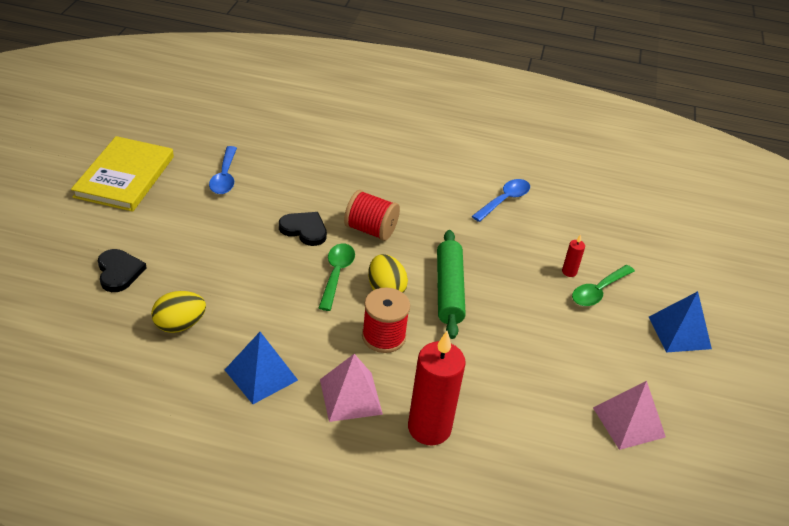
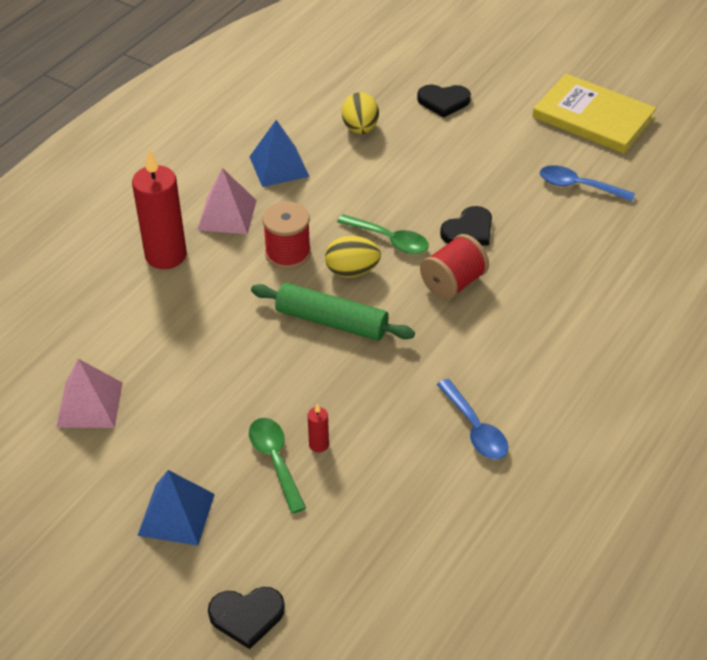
camera: 115 degrees right, 5 degrees up
(717, 276) = (247, 616): none -> black heart

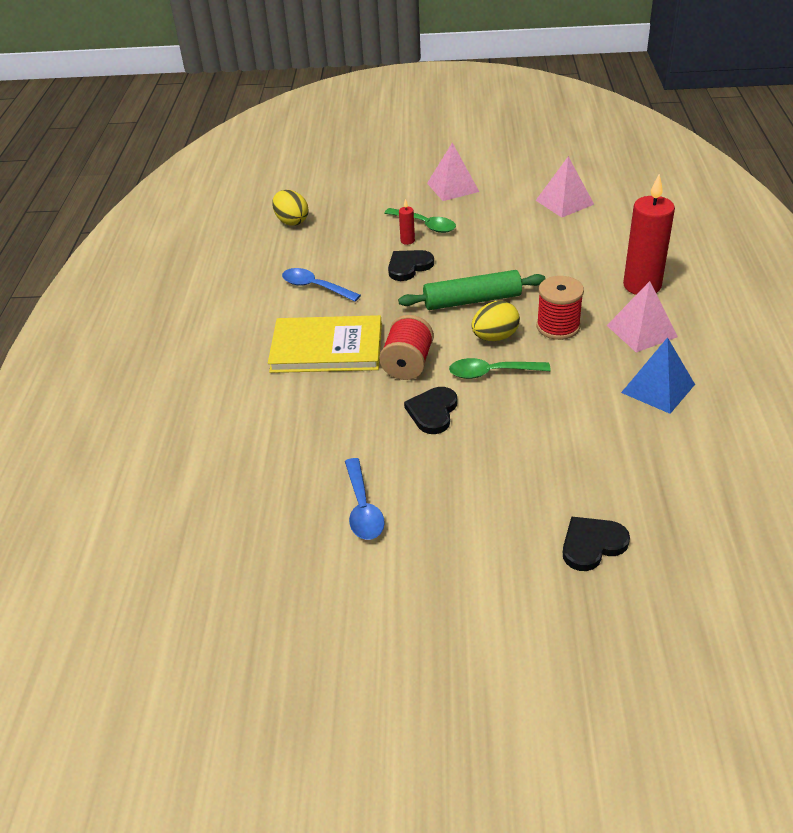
camera: 150 degrees right, 5 degrees down
(176, 514) = (453, 187): blue pyramid -> pink pyramid
(247, 616) = (373, 174): black heart -> black heart (409, 266)
(360, 128) = (636, 463): yellow egg -> yellow egg (292, 221)
(578, 186) = (363, 508): blue spoon -> blue spoon turned 90 degrees clockwise
(593, 117) = (406, 615): yellow book -> yellow book (327, 348)

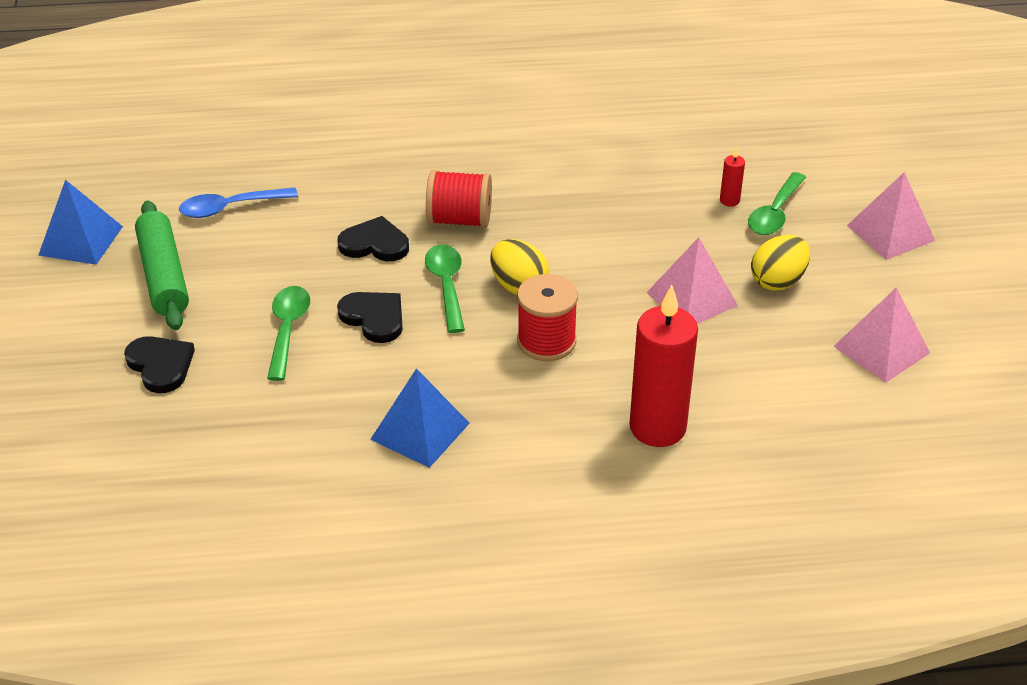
camera: 80 degrees right, 0 degrees up
(292, 221) = (754, 102): yellow egg -> yellow egg (778, 281)
(315, 287) = (607, 137): blue spoon -> none
(327, 348) = (486, 159): yellow book -> none
(396, 627) = (81, 240): none -> blue pyramid
(409, 266) = (666, 206): black heart -> black heart (374, 318)
(472, 300) = (596, 264): green rolling pin -> green rolling pin (163, 276)
(543, 462) = (288, 330): none -> green spoon
(641, 331) = (544, 421): pink pyramid -> pink pyramid (692, 298)

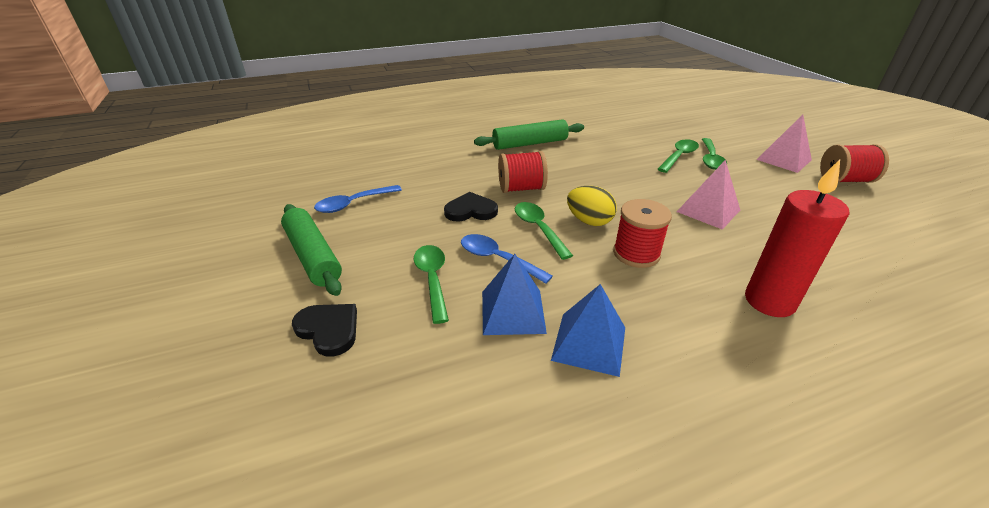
camera: 15 degrees left, 5 degrees down
(81, 240) = (236, 241): blue pyramid -> blue pyramid (513, 311)
(374, 318) = (497, 259): black heart -> blue spoon
(518, 140) = (530, 144): none -> green rolling pin
(729, 200) = (679, 156): red candle -> green spoon
(778, 281) = (749, 193): yellow egg -> none
(881, 349) = (853, 221): pink pyramid -> none
(946, 284) = (844, 180): none -> red spool

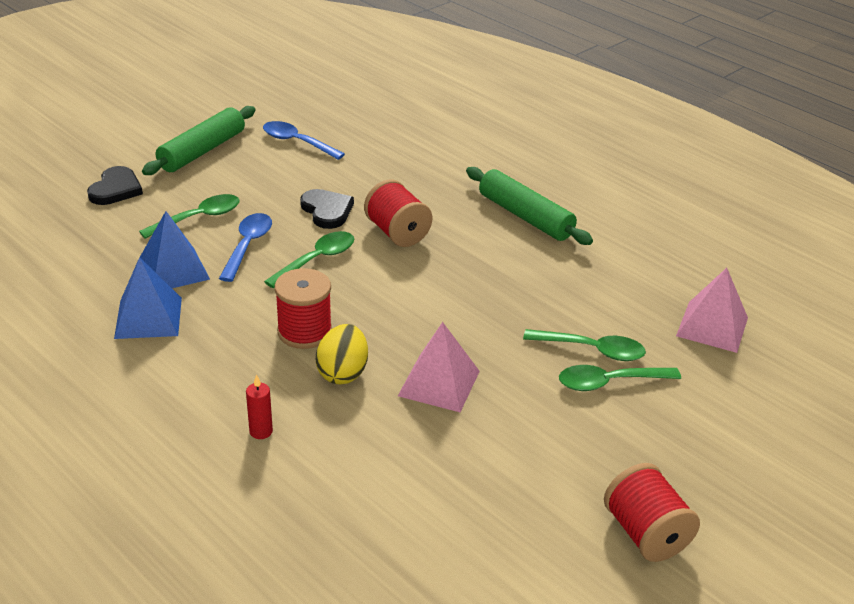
camera: 65 degrees right, 0 degrees up
(589, 221) = (353, 291): yellow egg -> yellow egg (343, 373)
(769, 301) = (261, 431): red candle -> red candle, size x0.42
(784, 159) = (675, 465): pink pyramid -> pink pyramid (712, 326)

